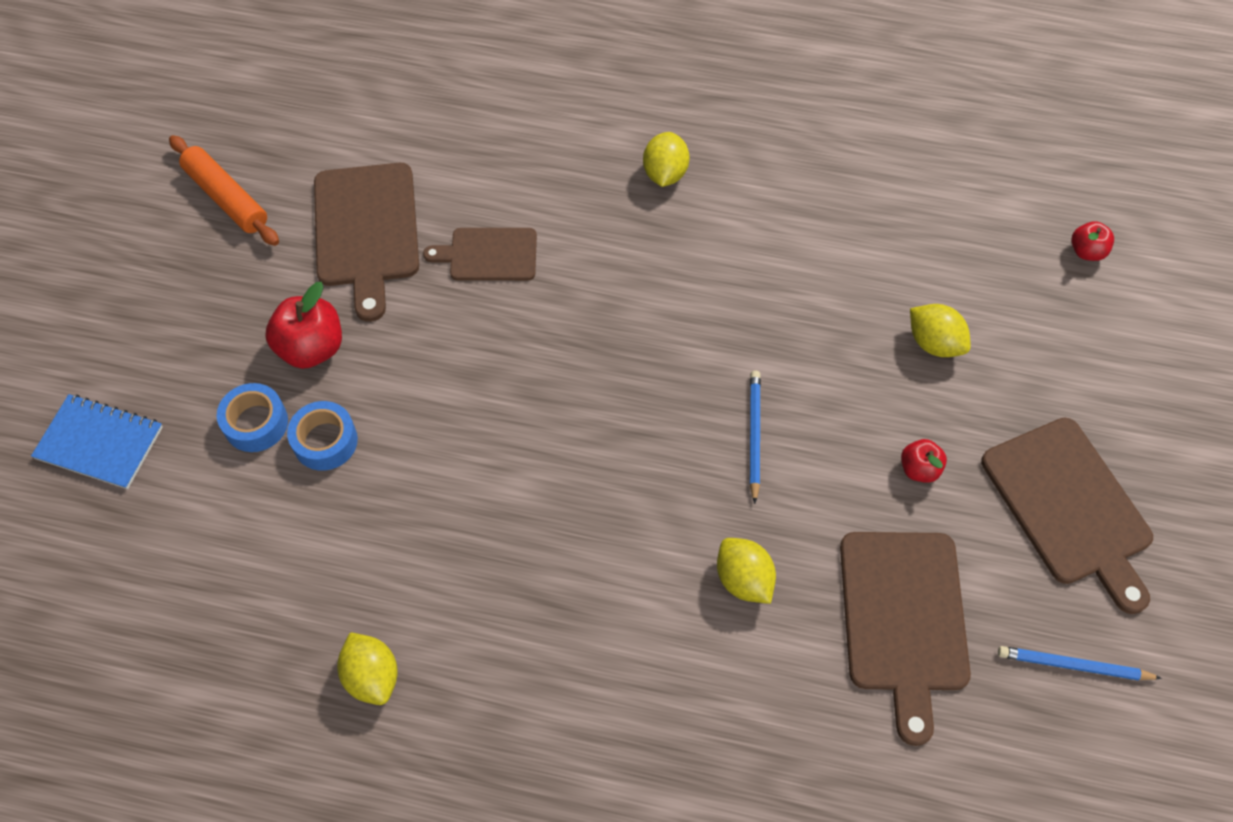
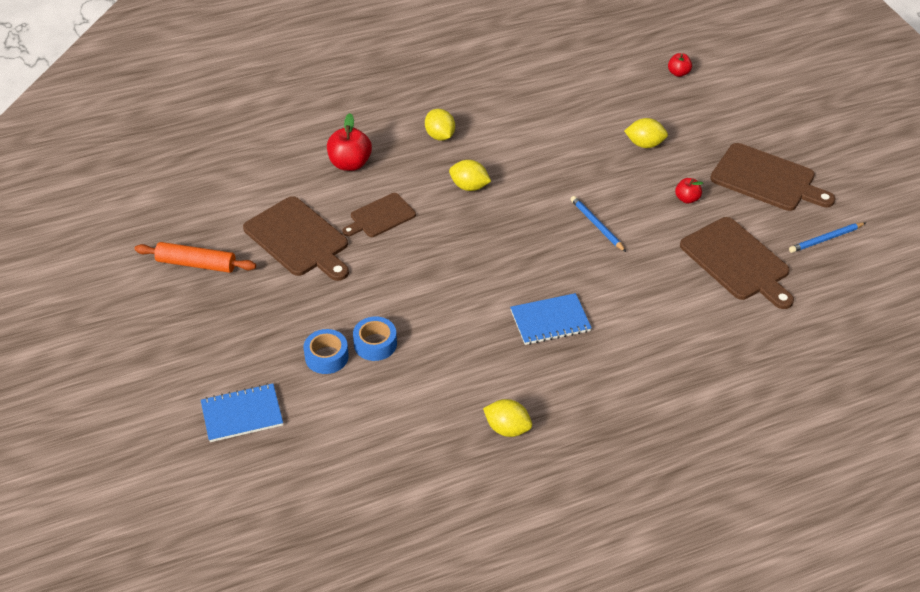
camera: 35 degrees left, 15 degrees down
(311, 348) = (323, 307): red apple -> red apple (350, 164)
(564, 547) = (550, 321): none -> blue notebook
(743, 579) = (650, 286): yellow lemon -> yellow lemon (469, 186)

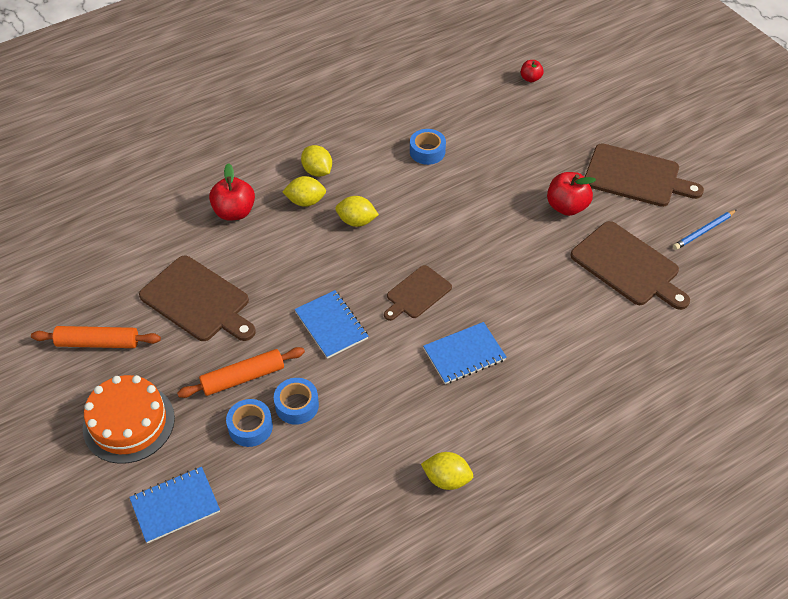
camera: 10 degrees left, 5 degrees up
(212, 337) = (129, 423): none -> orange cake
(328, 313) = (243, 378): none -> orange rolling pin
(380, 216) = (275, 265): brown cutting board -> brown cutting board (417, 293)
(424, 278) = (331, 325): none -> blue notebook
(555, 130) = (427, 151): none -> blue tape
(597, 225) = (488, 246): blue pencil -> none
(644, 144) = (515, 155): yellow lemon -> yellow lemon (305, 201)
(687, 199) = (566, 207): red apple -> red apple, size x1.75

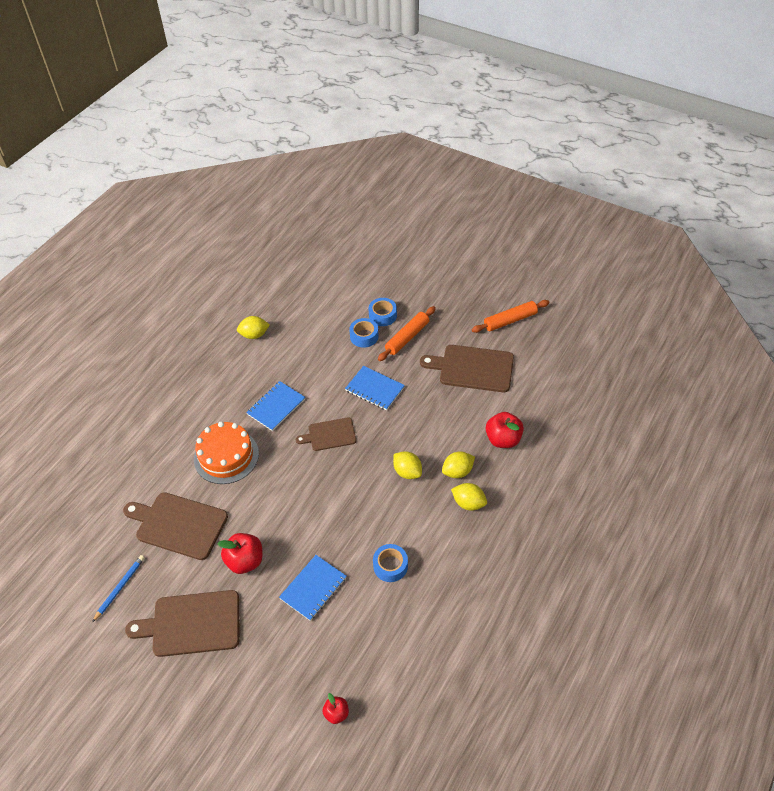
camera: 155 degrees right, 0 degrees up
(129, 423) = (452, 291): orange cake -> orange cake (226, 456)
(175, 505) = (394, 268): blue notebook -> blue notebook (313, 588)
(356, 221) = (407, 472): yellow lemon -> yellow lemon turned 60 degrees clockwise
(417, 293) = (329, 434): brown cutting board -> brown cutting board turned 120 degrees counterclockwise

